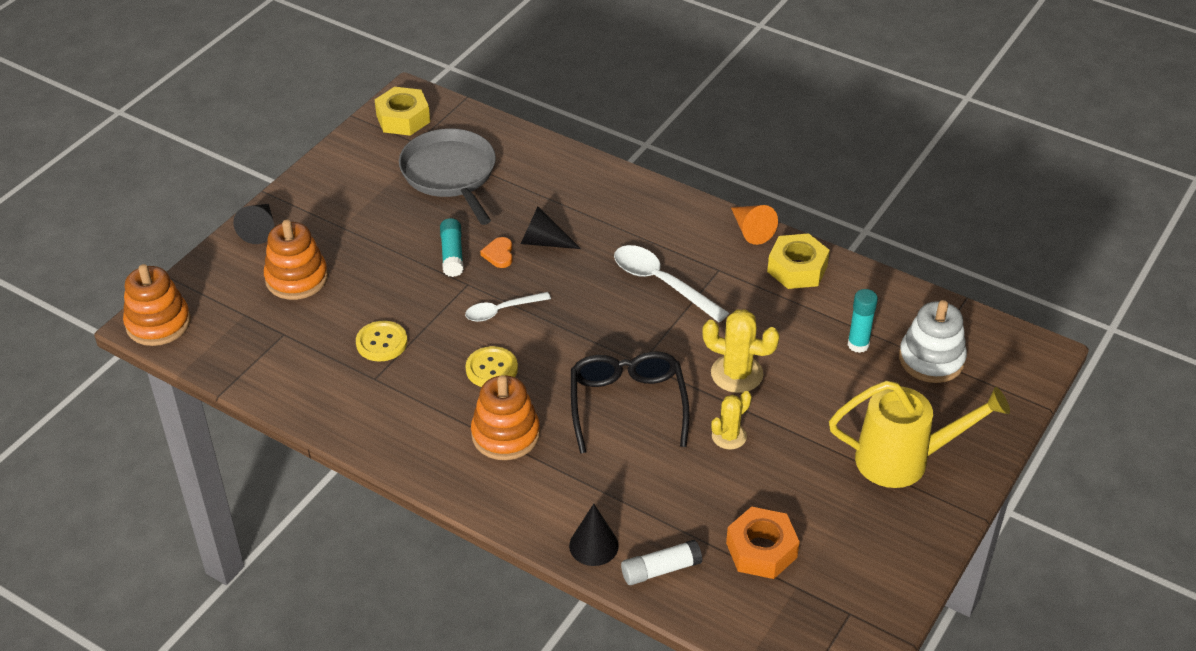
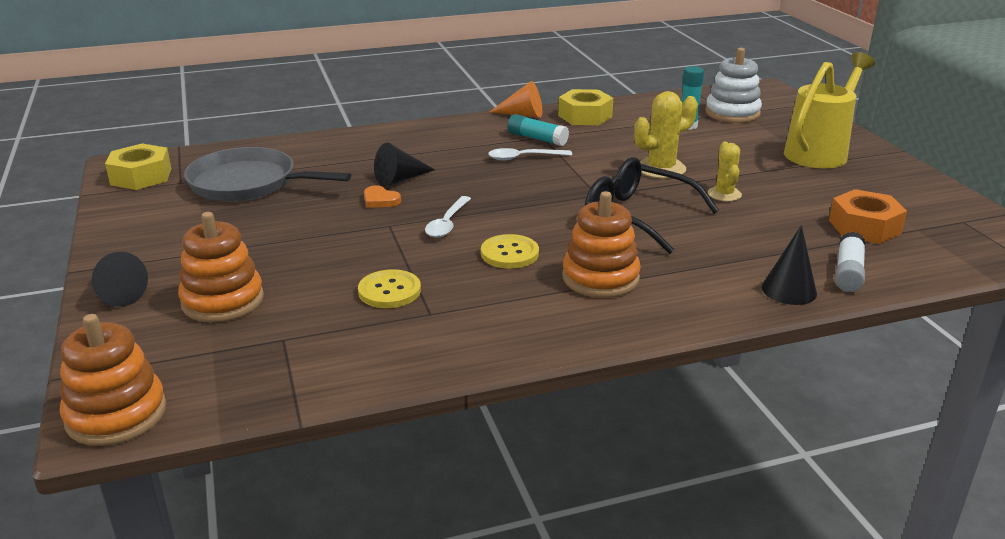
camera: 50 degrees left, 15 degrees down
(452, 254) = (342, 218): turquoise glue stick -> turquoise glue stick (537, 139)
(661, 283) = (523, 158): white spoon -> white spoon, size x0.63

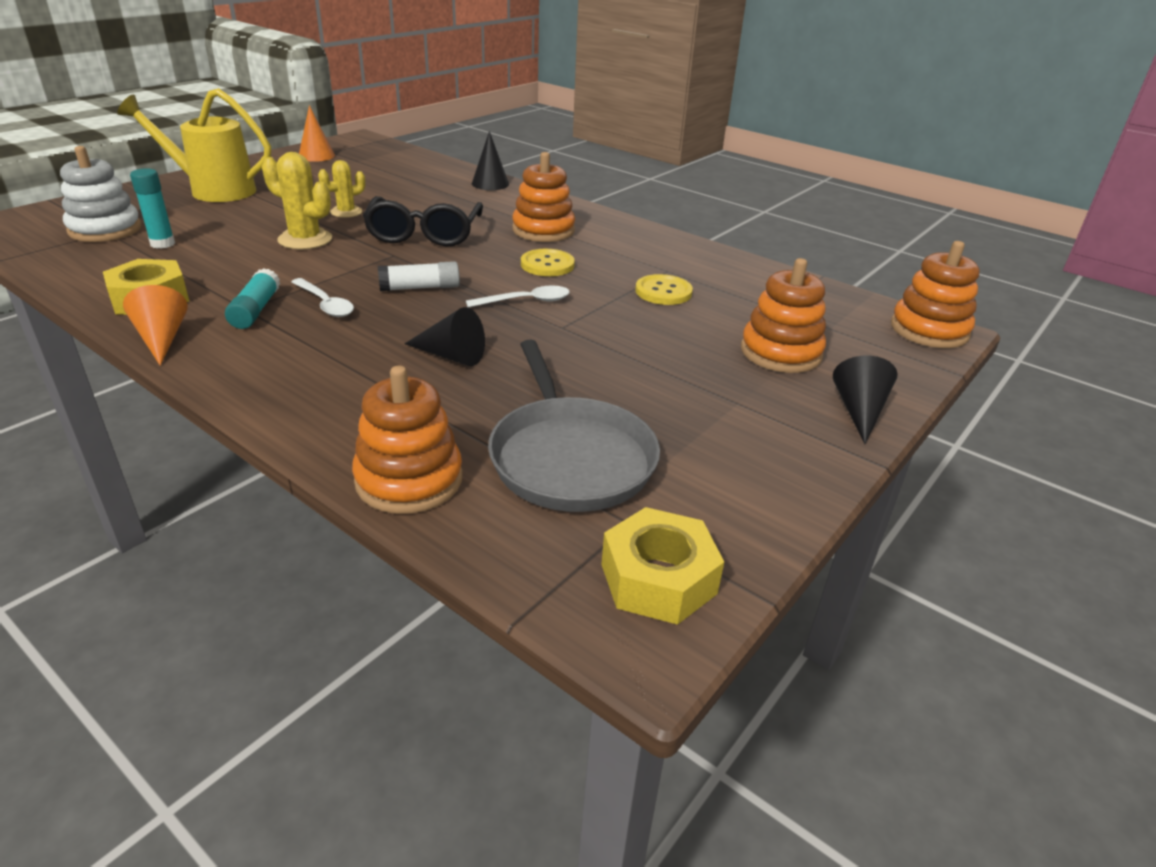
camera: 125 degrees left, 5 degrees up
(296, 145) = (409, 480): none -> orange stacking toy
(380, 200) = (515, 349): orange heart -> none
(848, 272) = (447, 173): white glue stick -> white glue stick (420, 288)
(864, 227) = (368, 172): orange nut -> none
(941, 210) = (316, 156): none -> orange cone

